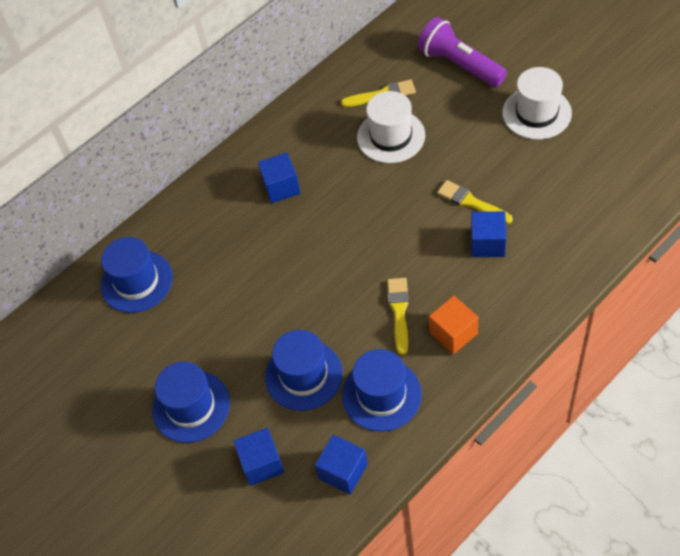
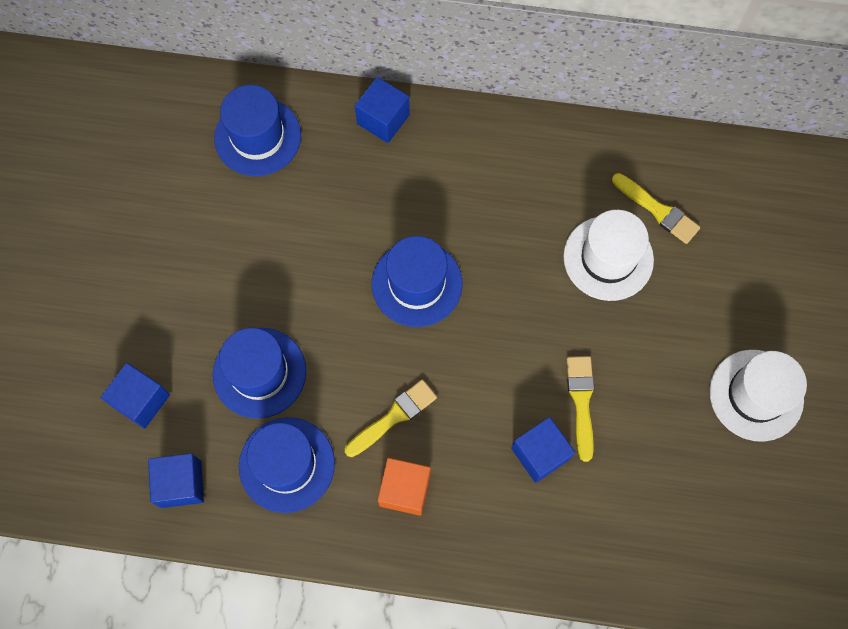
camera: 45 degrees right, 15 degrees up
(191, 406) = (158, 290): blue hat -> blue hat (417, 283)
(281, 187) = (463, 192): blue cube -> blue cube (383, 119)
(459, 65) = (762, 265): purple flashlight -> none

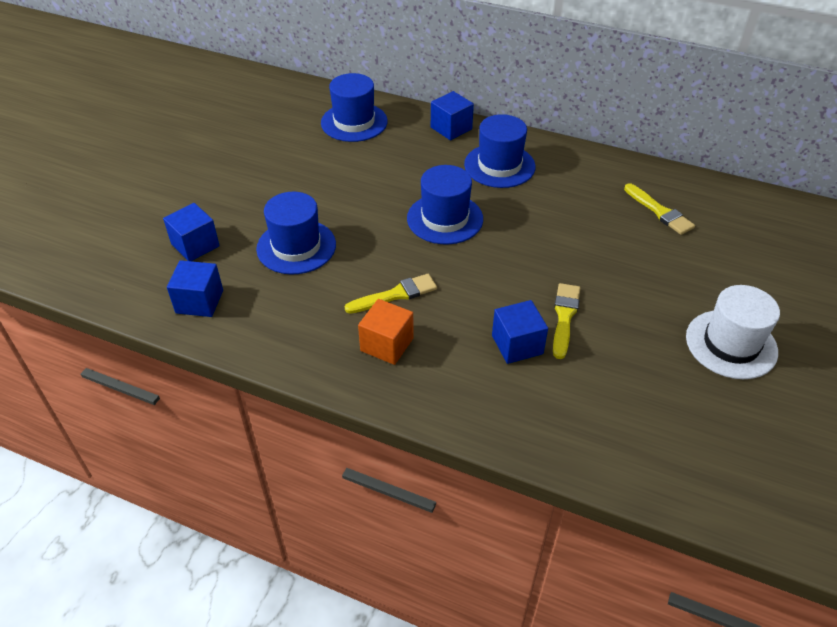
camera: 15 degrees right, 25 degrees down
(287, 464) = (292, 307): blue hat -> blue hat (499, 166)
(608, 258) = (610, 232): white hat -> none

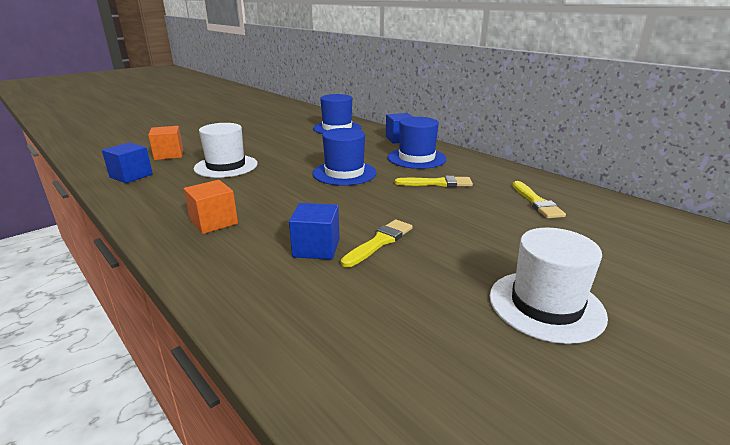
camera: 25 degrees right, 20 degrees down
(195, 245) = (169, 155): blue cube -> orange cube
(296, 247) = (226, 166): blue hat -> white hat
(395, 295) = (258, 199): yellow brush -> yellow brush (437, 183)

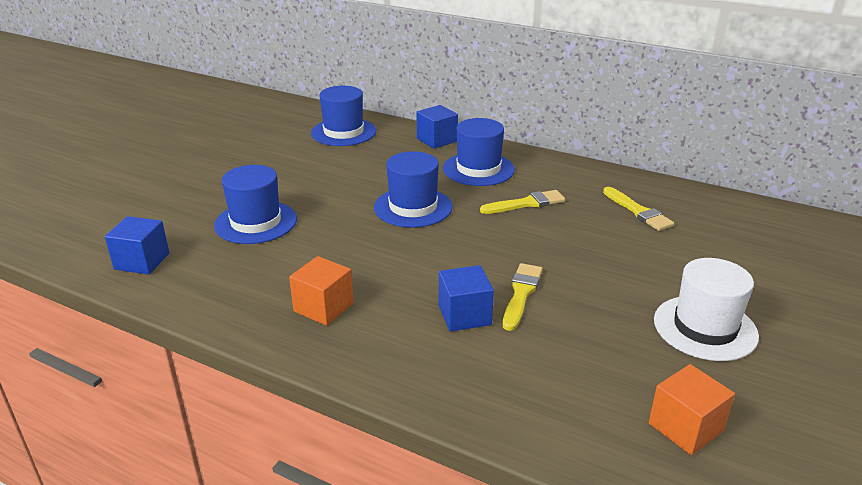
camera: 20 degrees left, 5 degrees up
(169, 155) = (156, 216): orange cube -> orange cube (685, 427)
(226, 166) = (256, 222): white hat -> blue hat

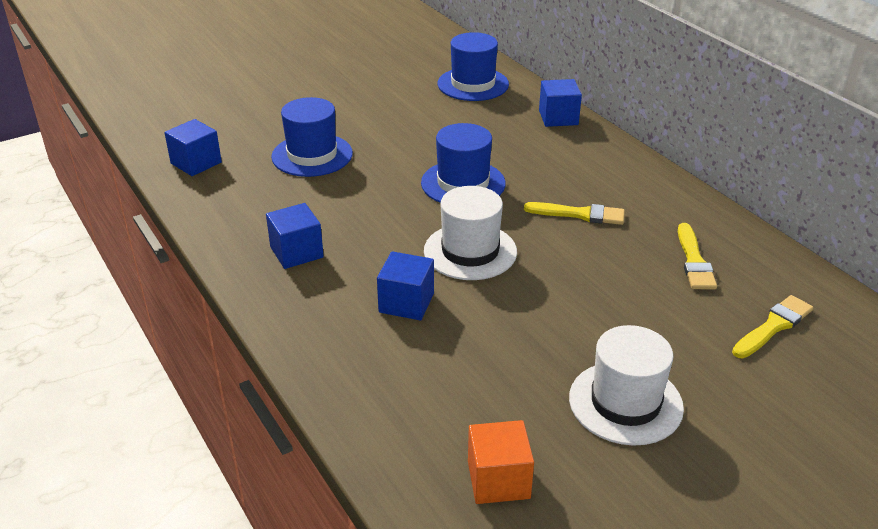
camera: 30 degrees right, 5 degrees up
(323, 307) = (296, 252): orange cube -> blue cube
(473, 257) = (470, 251): none -> white hat
(478, 169) = (569, 162): blue hat -> none
(521, 294) = (478, 302): yellow brush -> yellow brush (773, 326)

